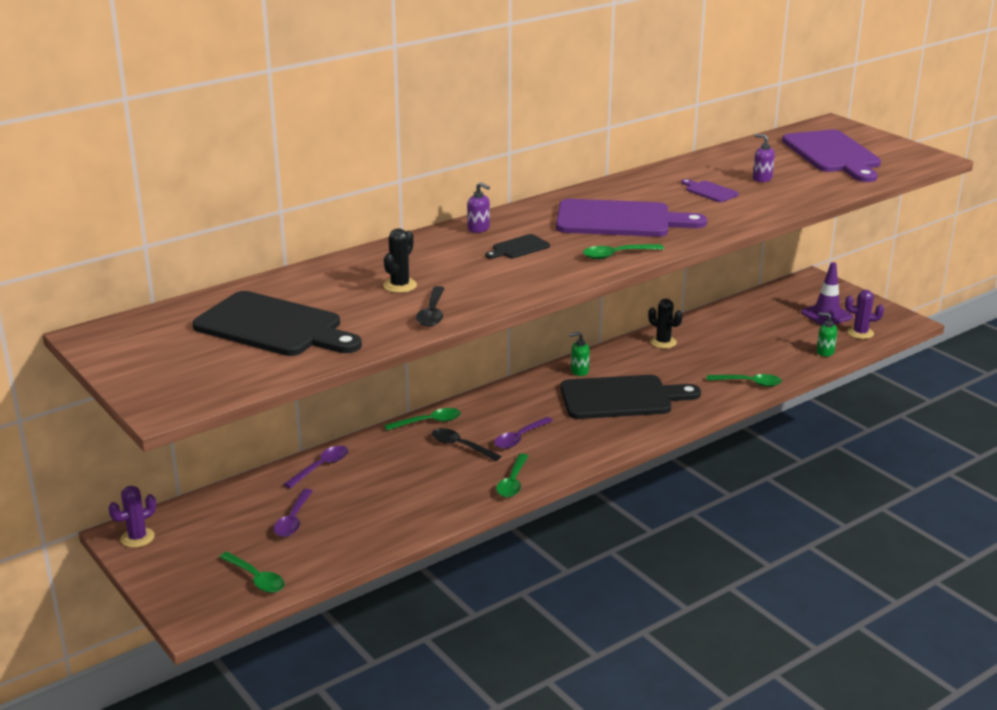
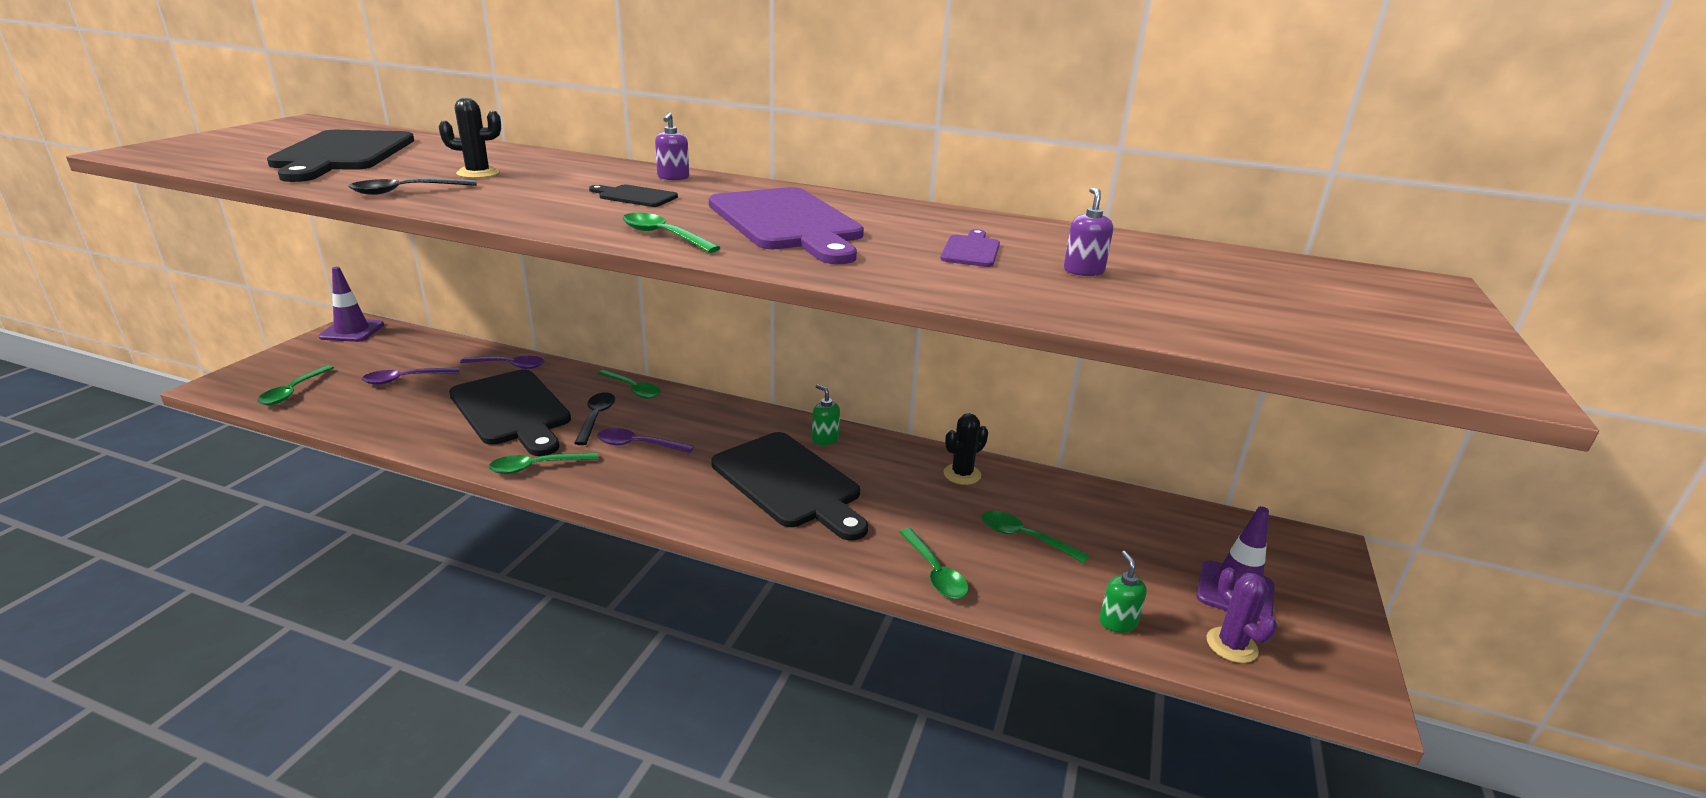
camera: 55 degrees right, 0 degrees up
(137, 538) = (352, 331): purple cactus -> purple traffic cone
(410, 478) = (512, 410): none -> black cutting board
(663, 342) = (962, 474): black cactus -> black cactus turned 45 degrees clockwise
(740, 348) = (1024, 538): none -> green spoon
(832, 154) = (1294, 301): purple cutting board -> none

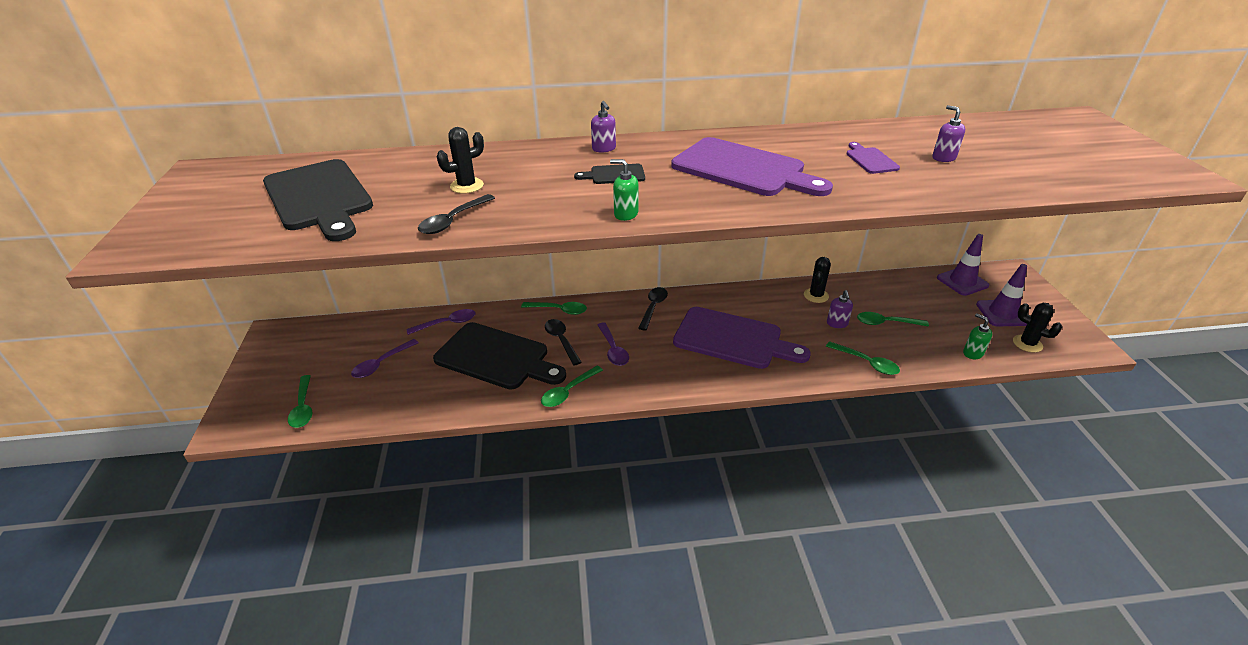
camera: 25 degrees left, 10 degrees up
(352, 331) = (276, 339): purple traffic cone -> purple traffic cone (962, 282)
(638, 445) = (613, 350): purple spoon -> purple spoon turned 90 degrees counterclockwise
(663, 236) = (697, 205): green spoon -> none
(738, 420) = (653, 307): none -> black spoon
(789, 483) = (732, 339): black cutting board -> purple cutting board
(825, 439) = (719, 301): green soap dispenser -> green soap dispenser (625, 214)
(951, 514) = (837, 323): none -> purple soap dispenser
(1231, 645) = (1027, 344): purple cactus -> black cactus

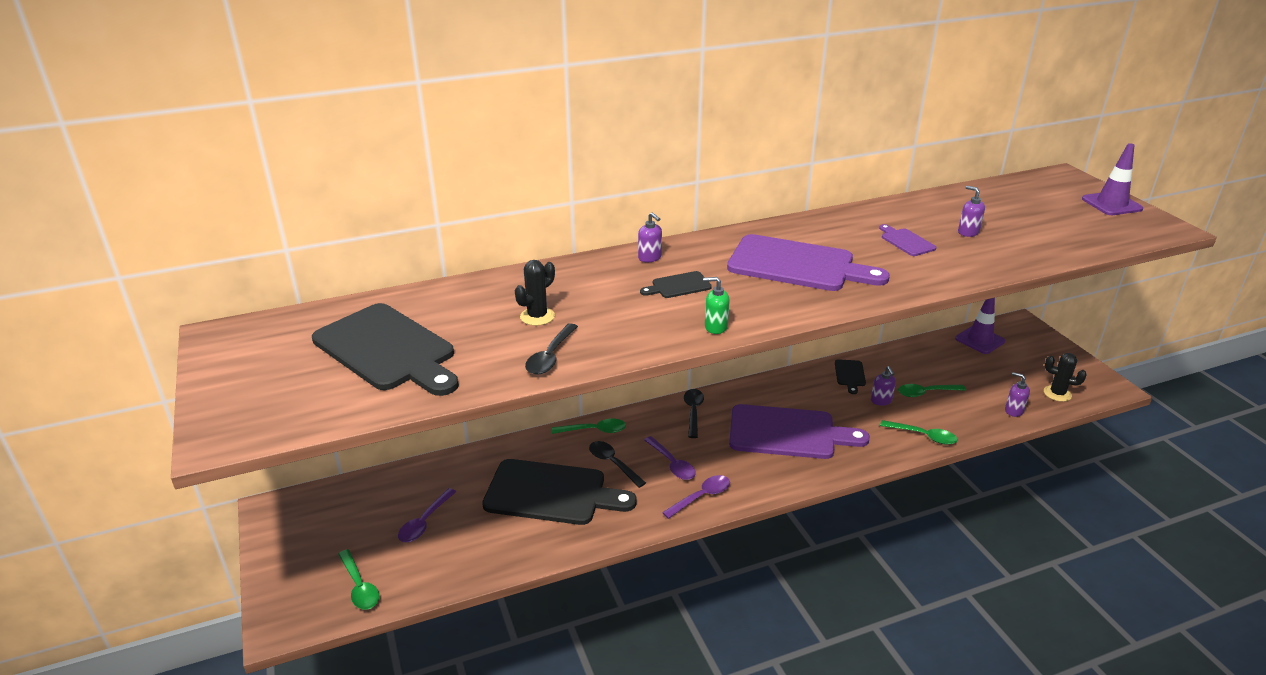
camera: 15 degrees left, 5 degrees down
(447, 323) = (477, 465): purple spoon -> purple spoon (701, 497)
(568, 392) = (646, 516): green spoon -> none
(816, 295) = (850, 374): black cactus -> black cutting board
(972, 353) = (1013, 411): green soap dispenser -> purple soap dispenser
(1002, 313) = (1026, 367): purple traffic cone -> purple traffic cone (1111, 204)

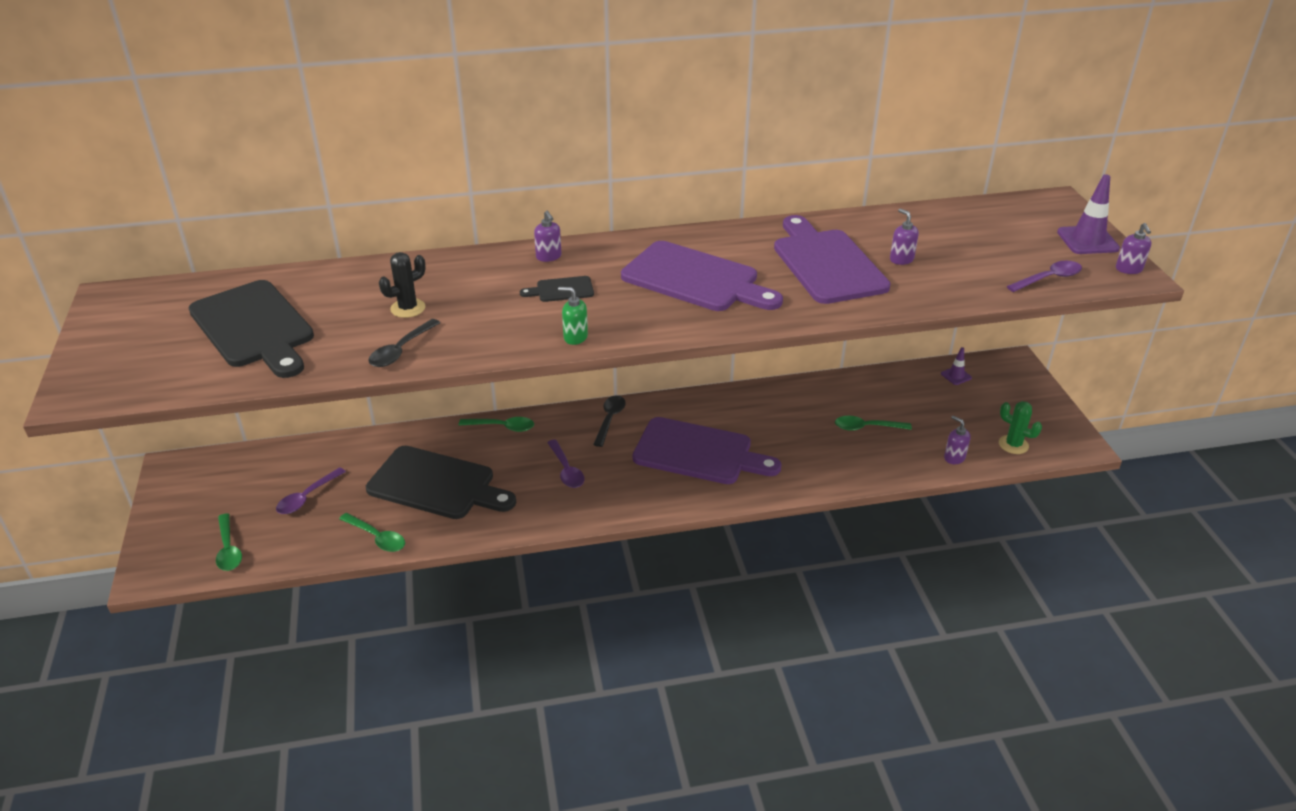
camera: 10 degrees right, 5 degrees up
(613, 463) = (507, 462): black spoon -> none
(701, 497) = (582, 506): purple spoon -> purple spoon (1049, 278)
(850, 374) = (793, 398): black cutting board -> none
(881, 401) = (813, 430): purple soap dispenser -> purple soap dispenser (1128, 269)
(906, 241) = (827, 263): purple cutting board -> purple cutting board, size x2.27
(923, 436) = (841, 473): green spoon -> green spoon (377, 537)
(979, 340) = (956, 376): purple traffic cone -> purple traffic cone, size x0.56
(1057, 393) = (1013, 445): black cactus -> green cactus

